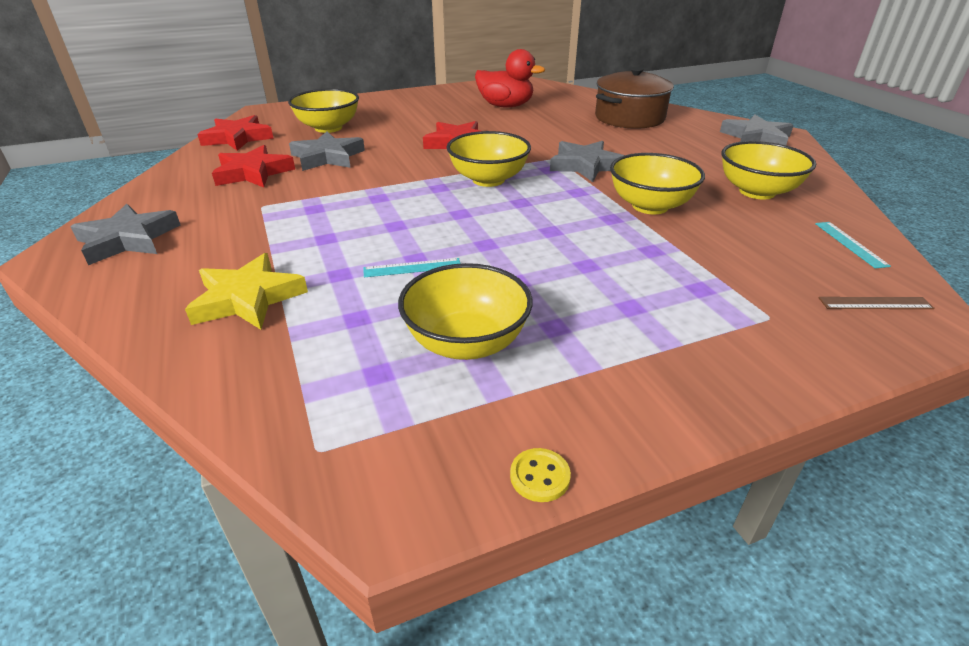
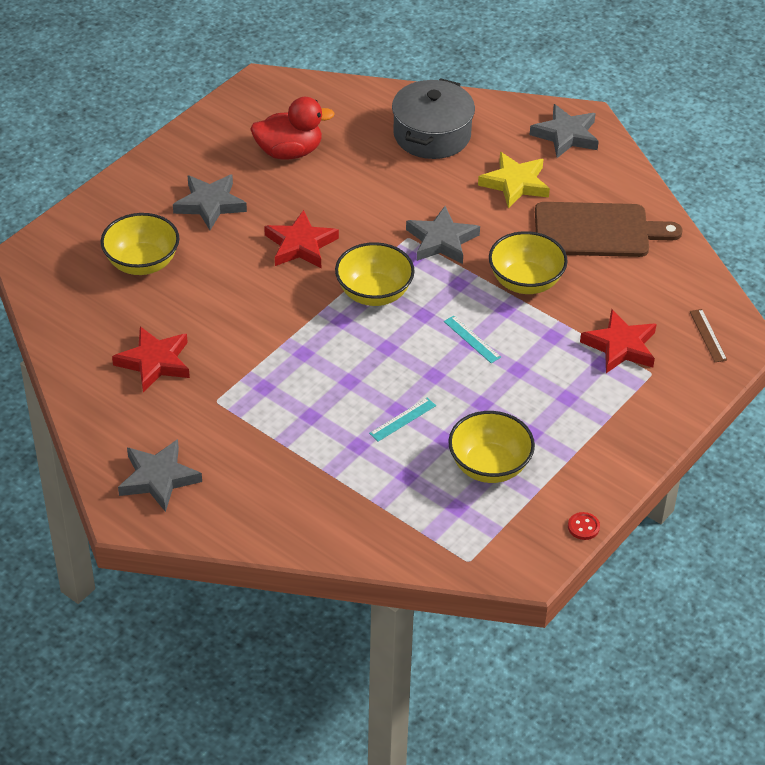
camera: 30 degrees left, 10 degrees up
(238, 138) = (68, 315): red star -> red star (620, 346)
(247, 298) = (319, 491): yellow star -> yellow star (515, 183)
(327, 157) = (197, 313): grey star -> grey star (210, 204)
(539, 476) = (583, 527): yellow button -> red button
(629, 118) = (432, 135): brown pot -> grey pot
(757, 192) = (597, 230): yellow bowl -> brown cutting board
(850, 244) = (680, 277): turquoise ruler -> turquoise ruler (472, 339)
(875, 303) = (707, 335): brown ruler -> brown ruler turned 75 degrees counterclockwise

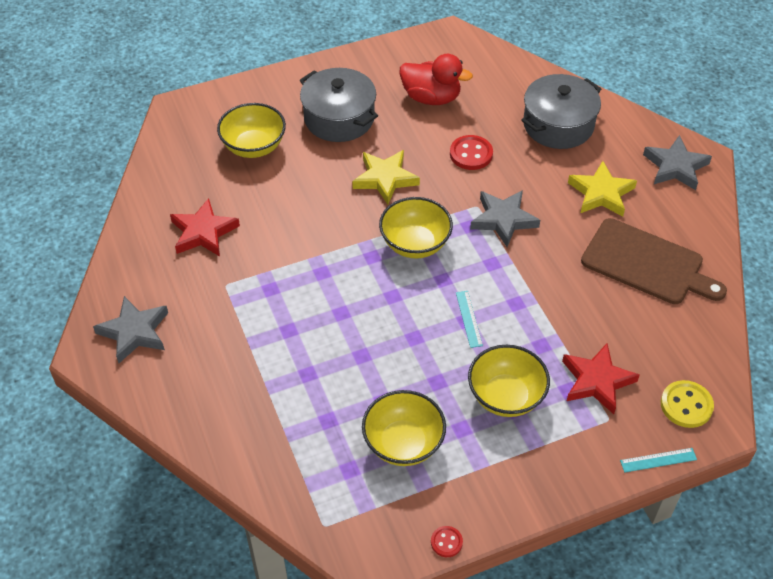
camera: 30 degrees right, 5 degrees up
(210, 204) = (339, 118): grey star -> grey pot
(300, 245) = (385, 179): red star -> yellow star
(367, 192) = (471, 154): none -> red button
(403, 419) = (360, 367): turquoise ruler -> turquoise ruler (658, 460)
(525, 282) = (550, 285): yellow bowl -> yellow bowl (506, 396)
(707, 335) = (686, 405): brown ruler -> yellow button

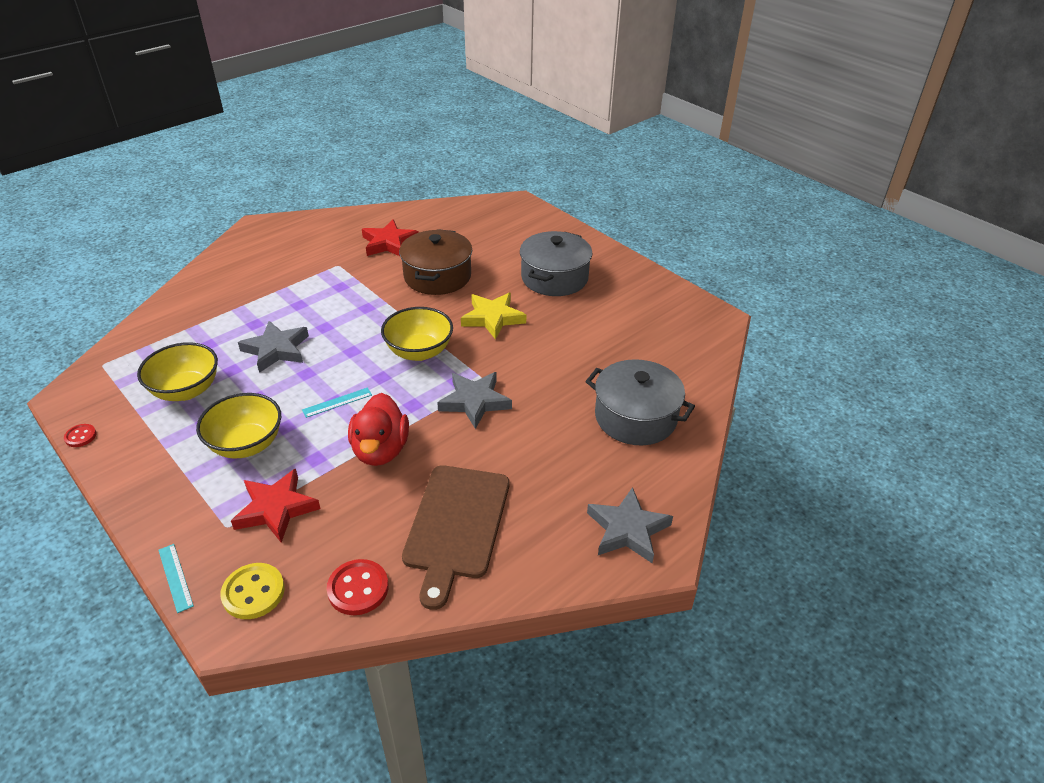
camera: 70 degrees right, 10 degrees down
(134, 332) = (280, 238): grey star -> grey star (276, 350)
(254, 147) = (494, 244): yellow bowl -> none
(292, 204) = (437, 276): none -> brown pot
(431, 98) = (617, 324): red duck -> red duck (380, 450)
(471, 154) = (554, 363): red button -> red button (358, 588)
(601, 193) = (548, 469): yellow star -> none

